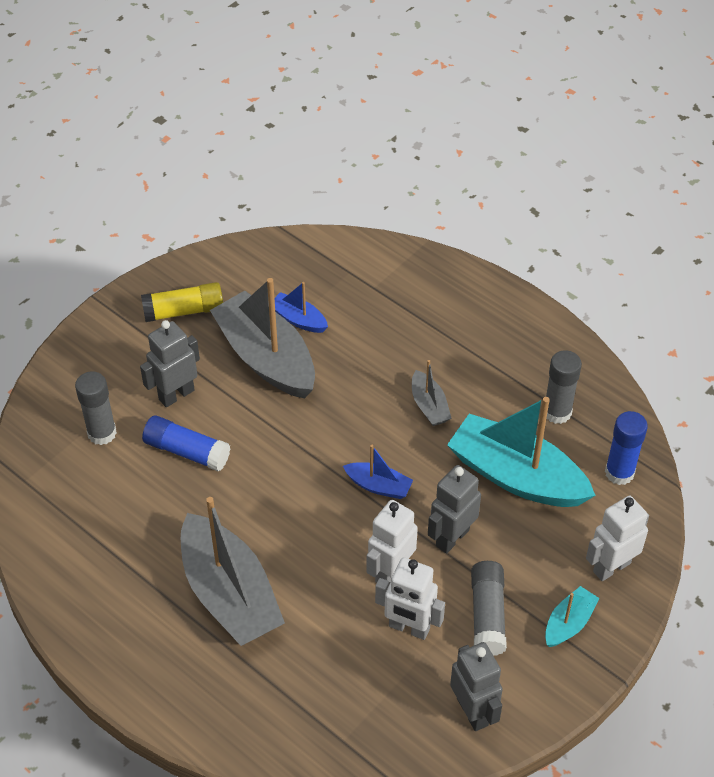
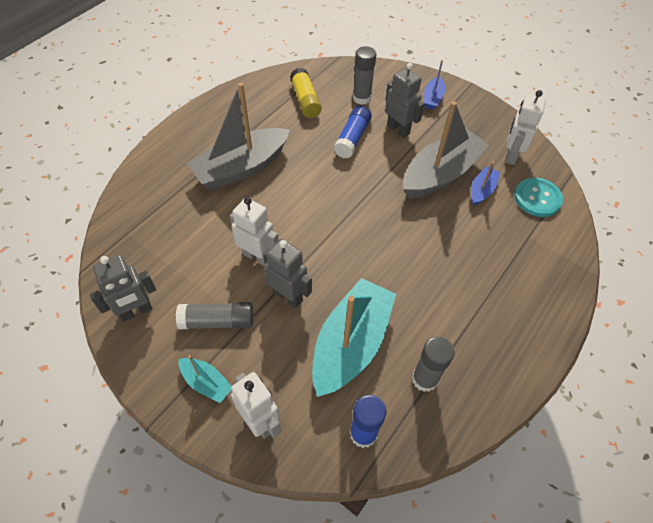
camera: 85 degrees right, 5 degrees up
(184, 311) = (472, 127): yellow glue stick -> yellow glue stick (305, 100)
(316, 268) = (537, 198): none -> turquoise button
(378, 486) = (333, 246): blue boat -> blue boat (432, 98)
(409, 628) = (209, 269): white robot -> white robot (511, 155)
(429, 406) = (414, 278): grey boat -> none

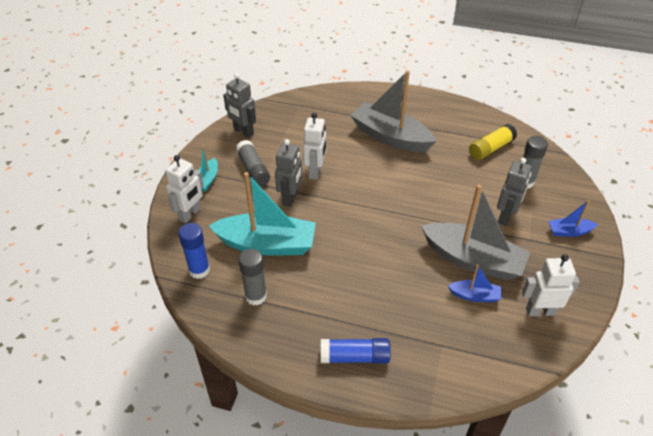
camera: 70 degrees right, 10 degrees down
(352, 138) = (470, 189): blue glue stick -> blue glue stick (354, 357)
(537, 198) = (496, 344): turquoise button -> none

